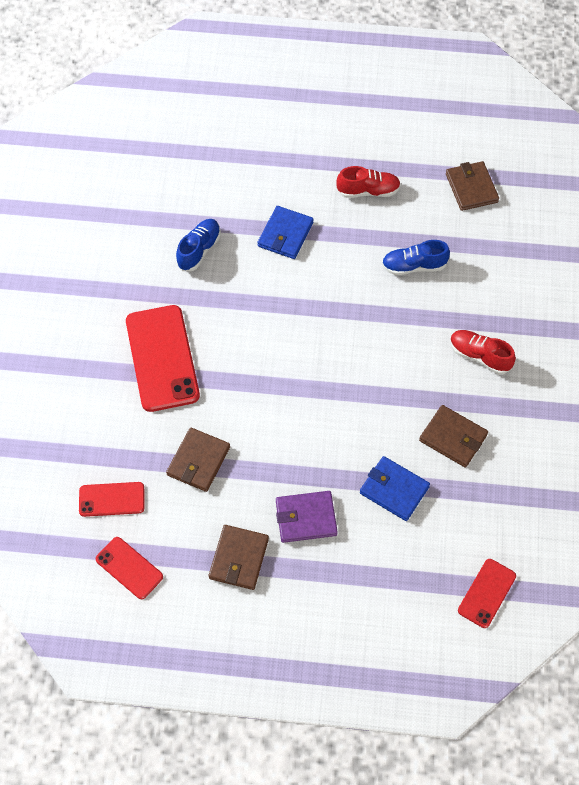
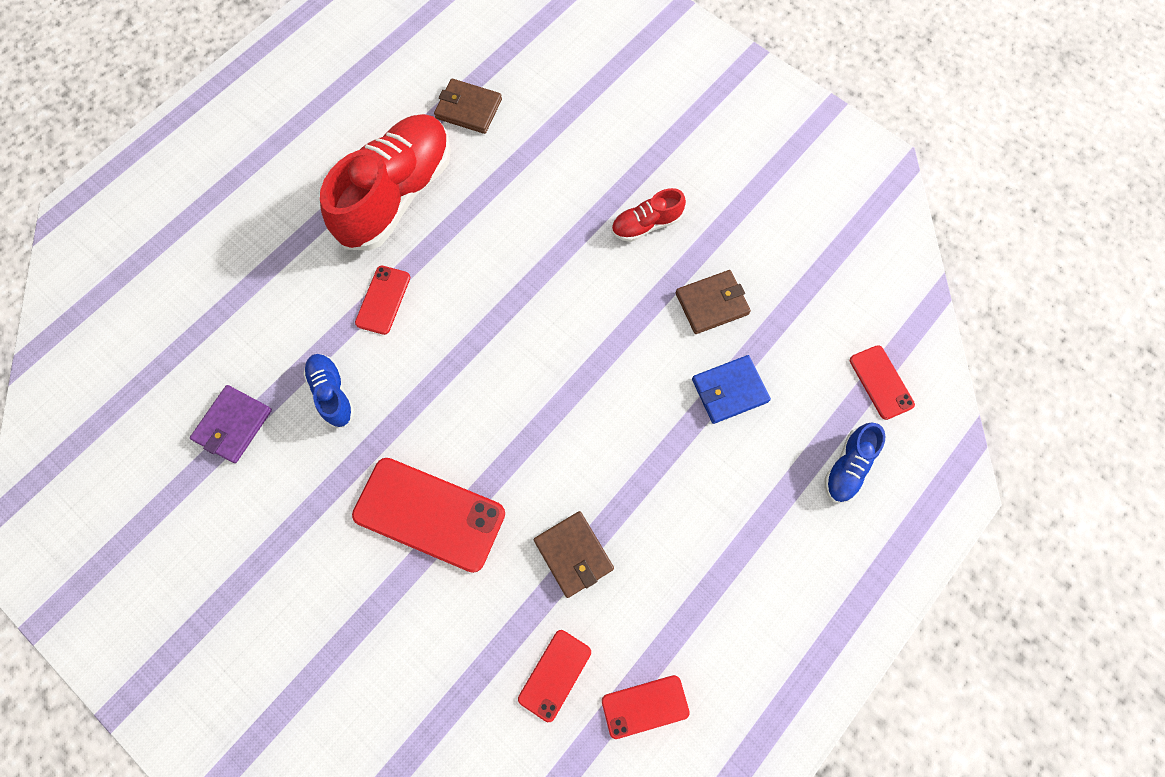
camera: 55 degrees left, 10 degrees up
(239, 558) = (706, 584): brown wallet -> none
(285, 234) = (383, 300): blue wallet -> red phone
(306, 518) = (705, 490): purple wallet -> purple wallet (233, 425)
(368, 191) = (398, 194): red shoe -> red shoe, size x2.14
(413, 266) = (511, 213): blue shoe -> blue shoe (847, 467)

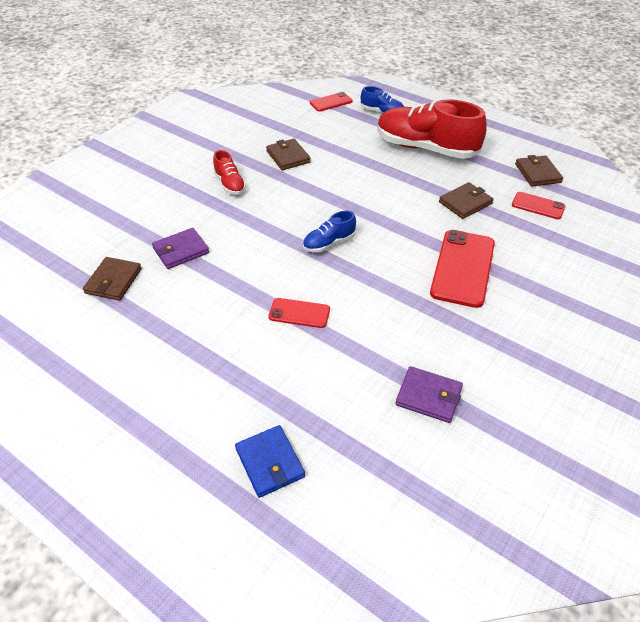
camera: 95 degrees left, 25 degrees down
(332, 393) = (385, 333): blue shoe -> blue shoe (329, 243)
(398, 194) = (197, 316): red shoe -> red shoe (425, 148)
(512, 172) = (181, 250): none -> purple wallet
(645, 706) = (537, 173): red phone -> brown wallet
(729, 390) = (345, 149): blue wallet -> blue wallet (269, 462)

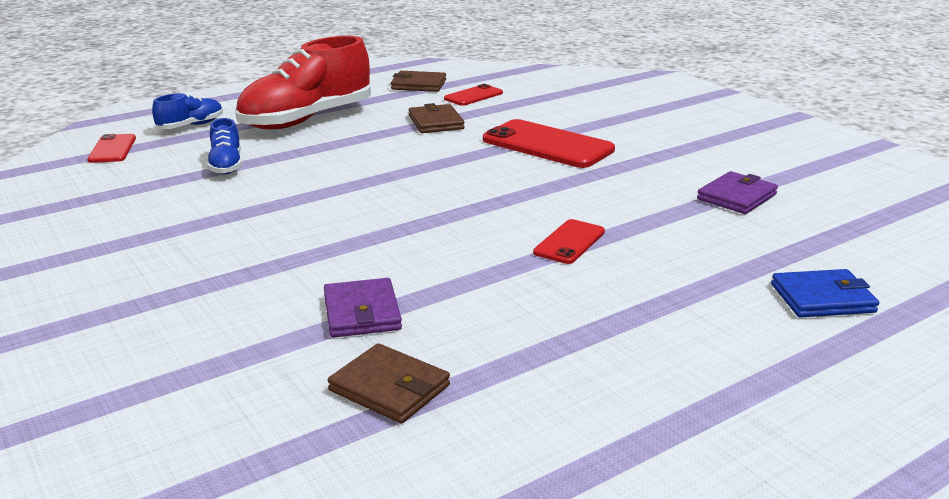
camera: 70 degrees left, 20 degrees down
(230, 184) = (226, 250): red shoe -> none
(288, 157) = (211, 197): brown wallet -> none
(329, 243) = (443, 203): blue shoe -> blue shoe (226, 165)

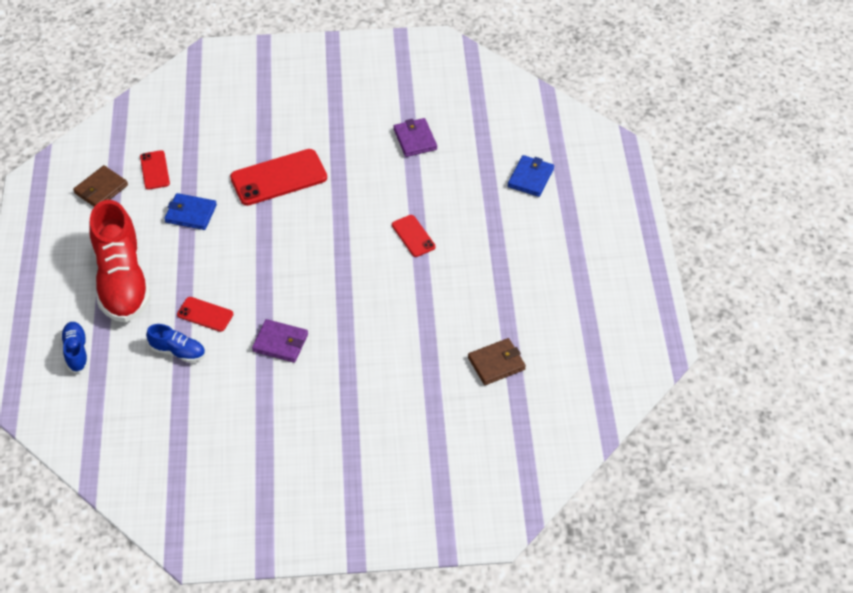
camera: 60 degrees left, 25 degrees up
(112, 149) = (89, 409): red phone -> red phone (205, 314)
(362, 312) = (425, 350): purple wallet -> purple wallet (280, 343)
(436, 122) = (191, 213): brown wallet -> blue wallet

